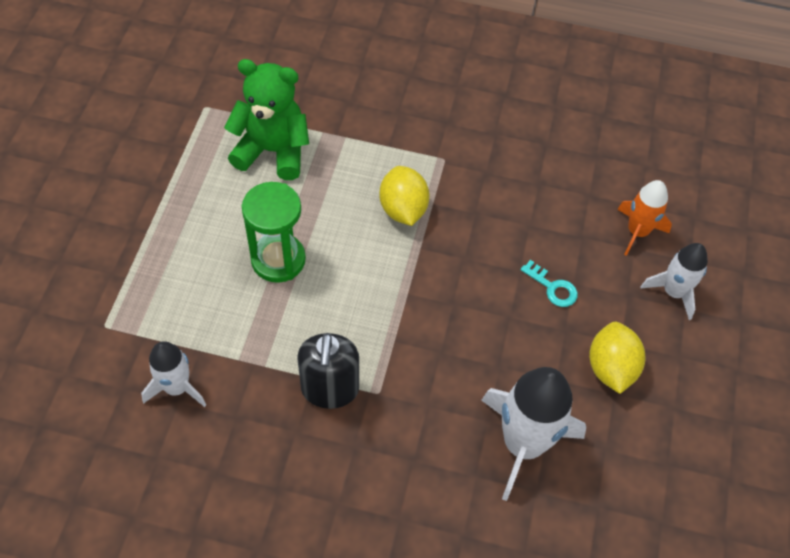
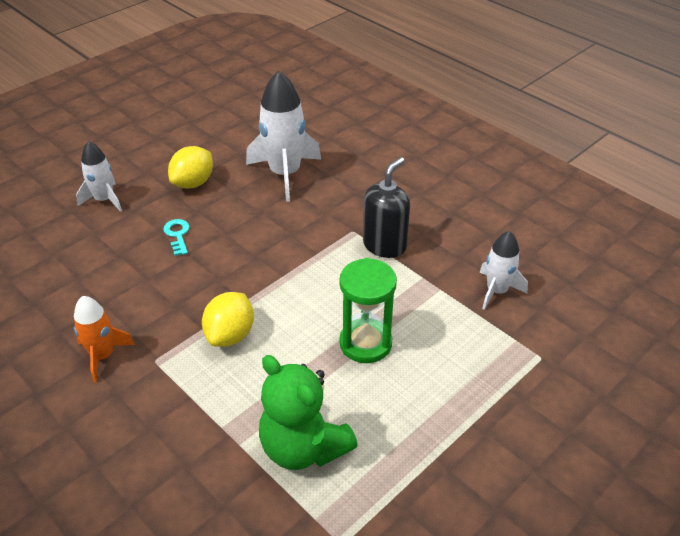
camera: 145 degrees left, 15 degrees down
(637, 232) = (78, 240): orange rocket -> orange rocket (103, 355)

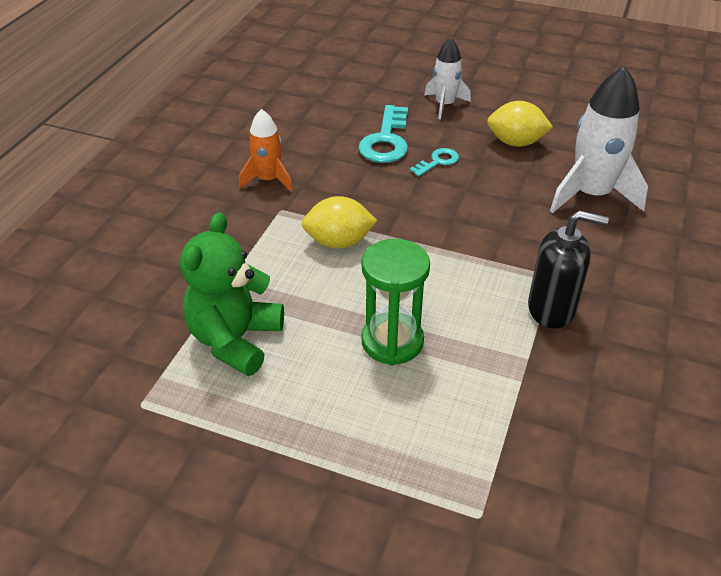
camera: 65 degrees right, 0 degrees up
(120, 255) = (386, 141): none -> turquoise key
(496, 291) = (562, 438): white rocket -> none

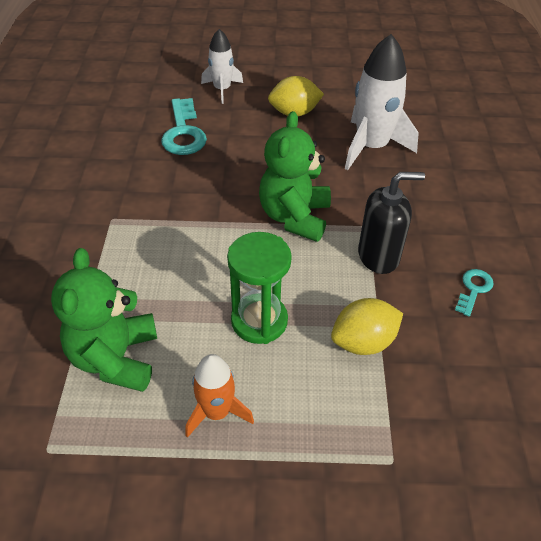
camera: 20 degrees left, 5 degrees up
(268, 180) = (89, 192): orange rocket -> orange rocket (217, 412)
(339, 242) = (177, 238): yellow lemon -> yellow lemon (363, 342)
(438, 162) = (236, 143): turquoise key -> turquoise key (473, 289)
(472, 248) = (294, 217): none -> green teddy bear

